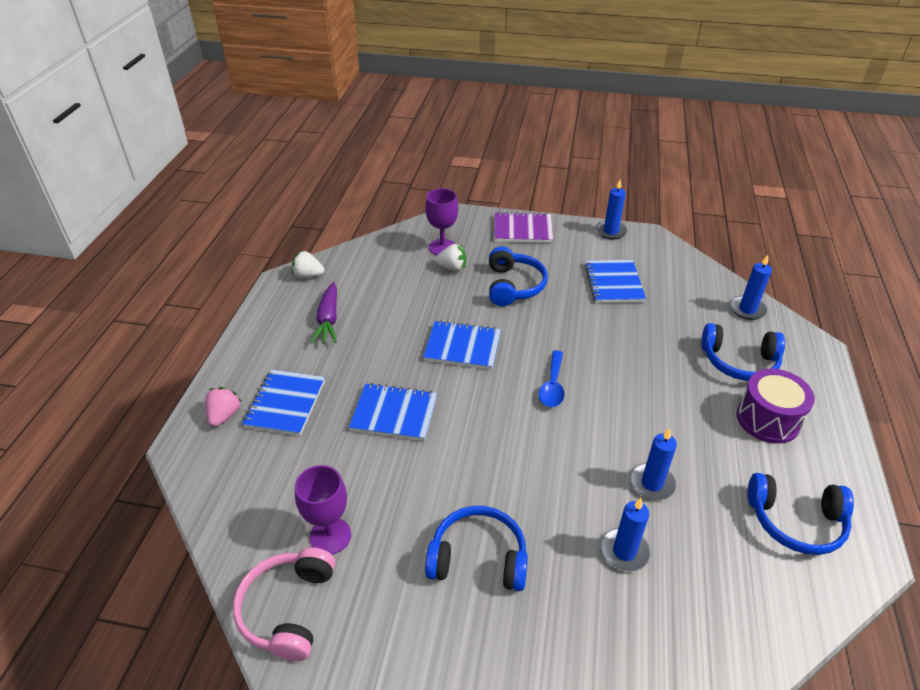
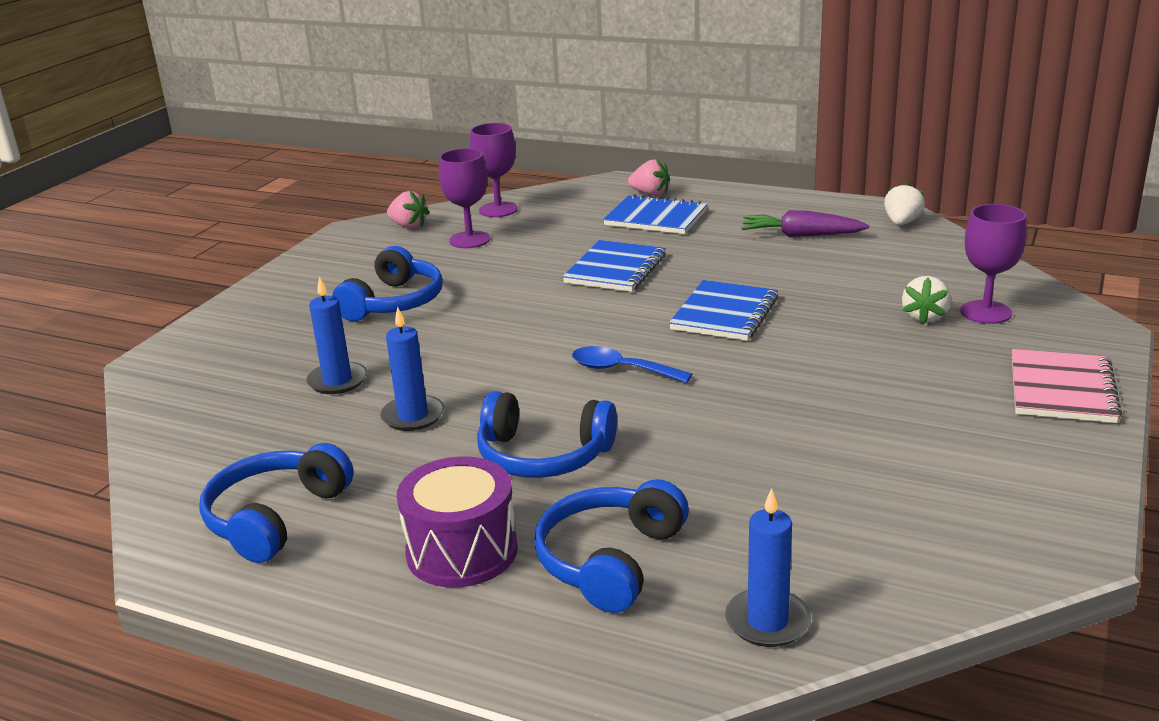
camera: 105 degrees right, 15 degrees down
(248, 531) = (498, 210): none -> purple goblet
(288, 609) = (409, 226): pink headphones -> pink strawberry
(513, 286) = (871, 363): blue headphones -> blue headphones (543, 455)
(523, 230) = (1062, 389): purple notebook -> pink notebook
(611, 231) = (1078, 493): blue candle -> none
(613, 283) = (876, 463): blue notebook -> none

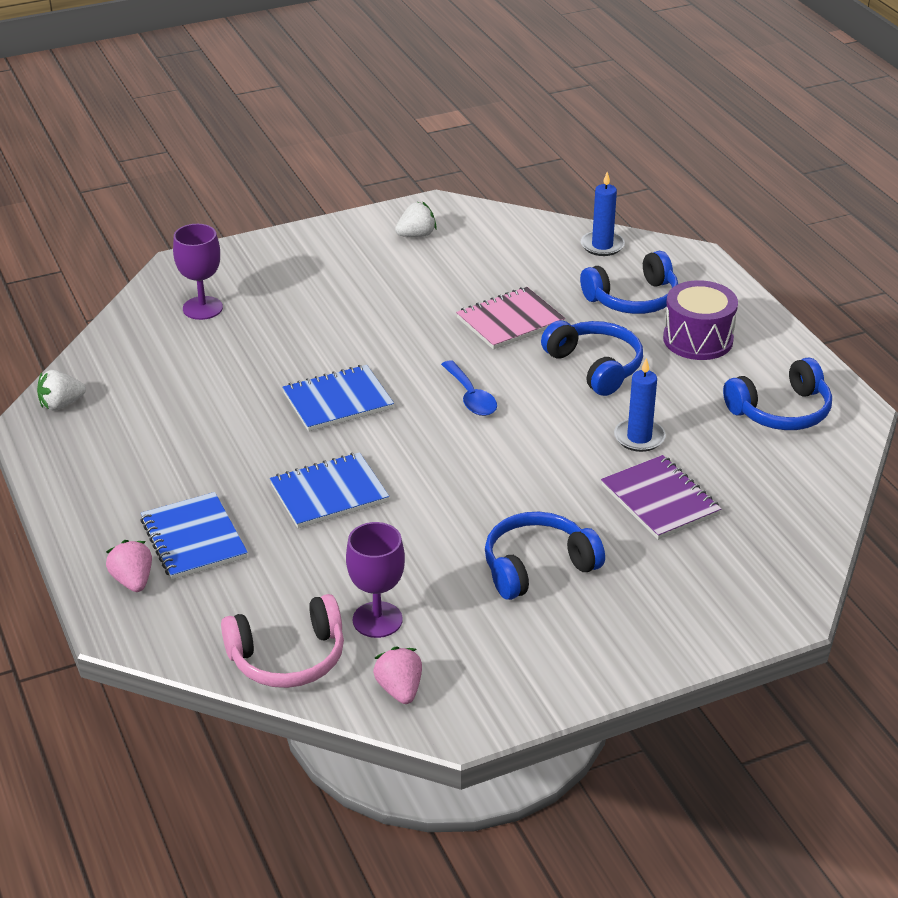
camera: 140 degrees left, 10 degrees up
(337, 381) = (660, 500): blue candle -> purple notebook
(498, 210) = (288, 657): purple goblet -> pink headphones
(801, 235) = (146, 439): purple carrot -> none
(924, 317) = (239, 326): white strawberry -> white strawberry (416, 235)
(1062, 389) = (282, 252): pink notebook -> pink notebook (510, 321)

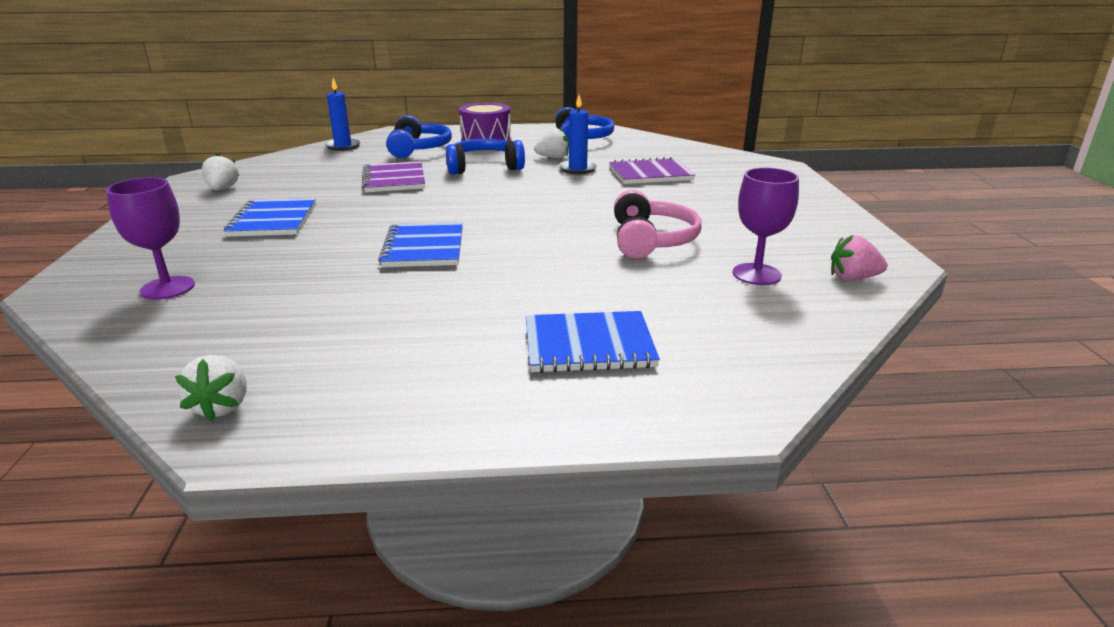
camera: 70 degrees left, 10 degrees down
(133, 581) = (646, 394): pink strawberry -> none
(288, 657) = (804, 320): pink headphones -> pink headphones (651, 240)
(329, 493) = (561, 269): blue notebook -> blue notebook (273, 220)
(470, 397) = (476, 203): blue spoon -> none
(510, 321) = (394, 180): pink notebook -> purple notebook
(537, 567) = (707, 213): blue headphones -> none
(674, 408) = (553, 157): none -> white strawberry

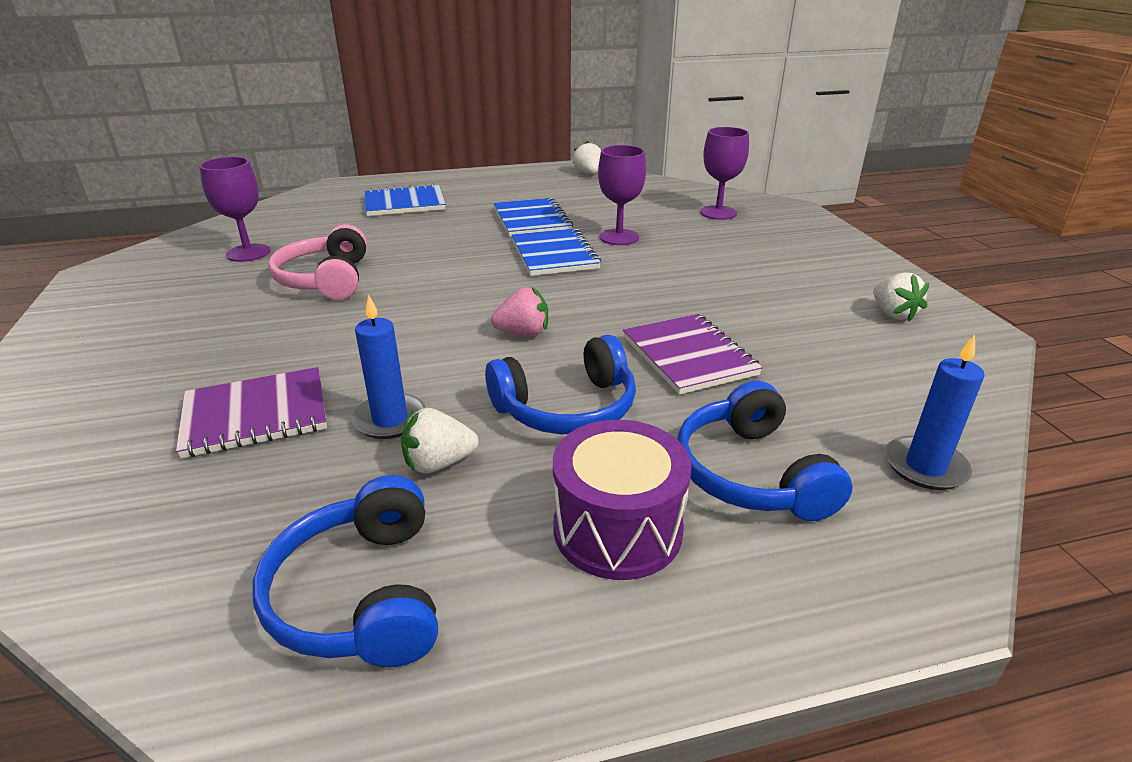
camera: 170 degrees right, 5 degrees up
(273, 220) = (742, 273): blue notebook -> blue notebook (532, 220)
(336, 263) = (619, 237): none -> purple goblet
(853, 278) = (164, 255): pink strawberry -> pink strawberry (523, 333)

